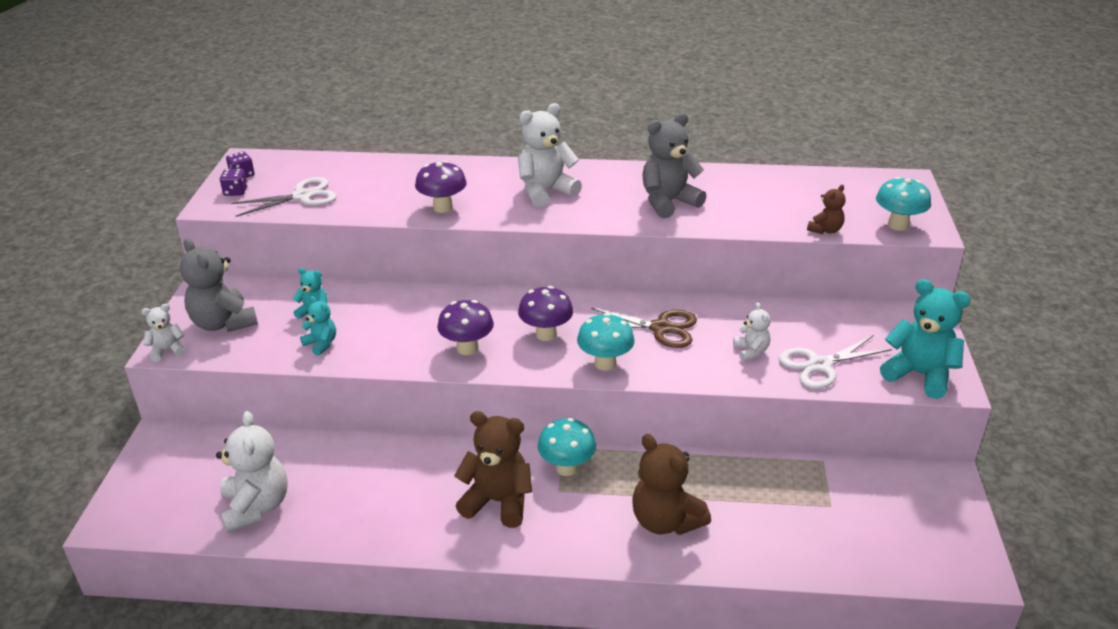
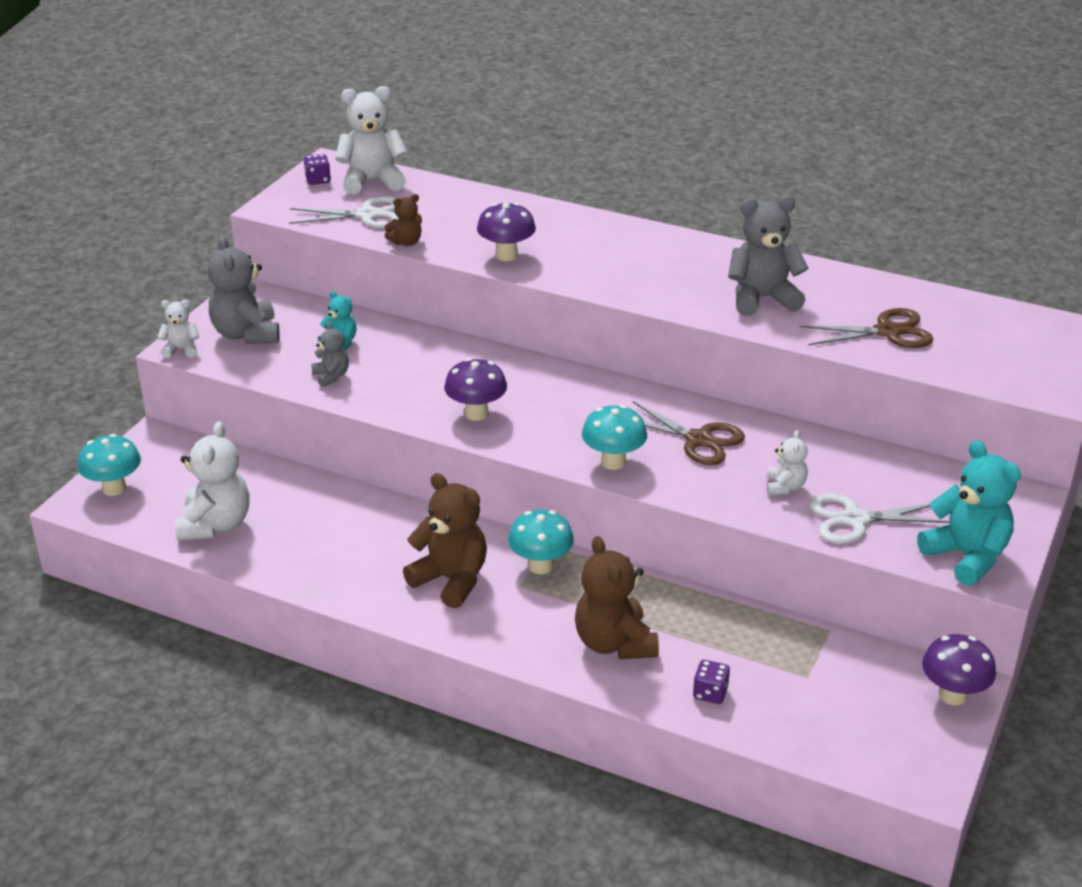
camera: 20 degrees right, 0 degrees up
(235, 191) = (302, 197): purple dice -> purple dice (710, 693)
(321, 344) = (331, 376): turquoise teddy bear -> grey teddy bear
(545, 191) = (629, 259): white teddy bear -> white teddy bear (372, 181)
(546, 334) = (568, 418): purple mushroom -> purple mushroom (953, 695)
(778, 209) = (888, 332): none -> brown scissors
(825, 230) = (926, 367): brown teddy bear -> brown teddy bear (406, 242)
(898, 225) = (1021, 379): turquoise mushroom -> turquoise mushroom (114, 488)

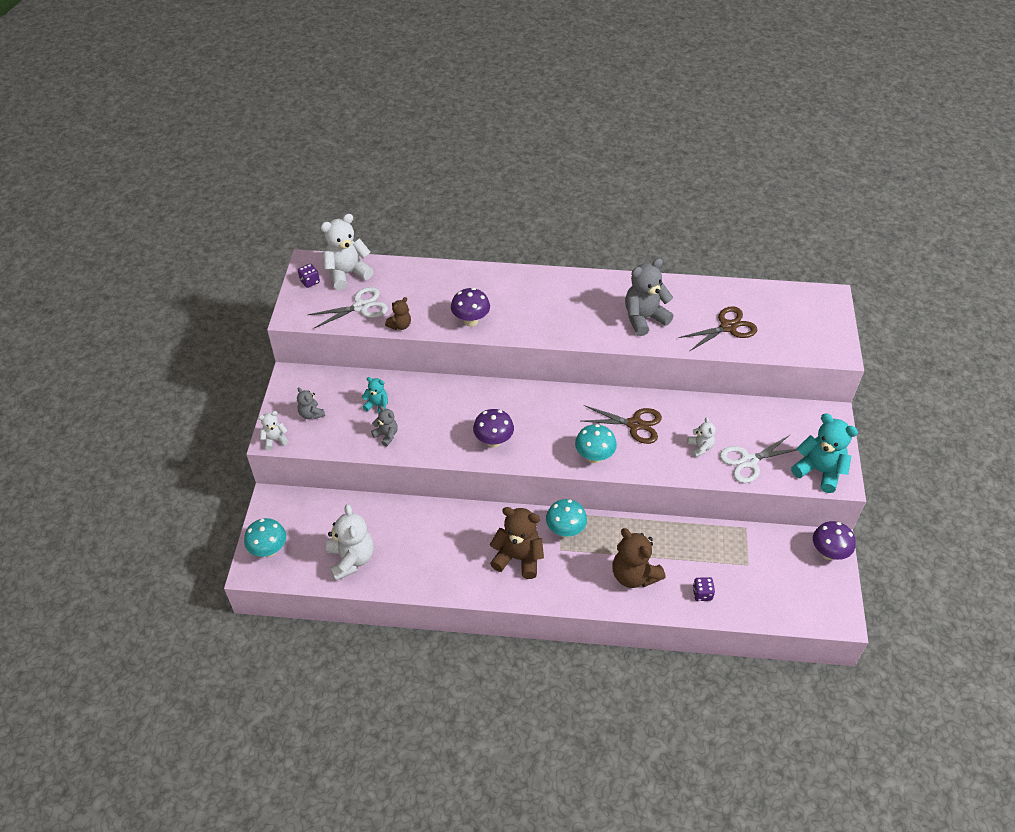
camera: 20 degrees left, 15 degrees up
(246, 334) = (311, 414): grey teddy bear -> grey teddy bear, size x0.53

